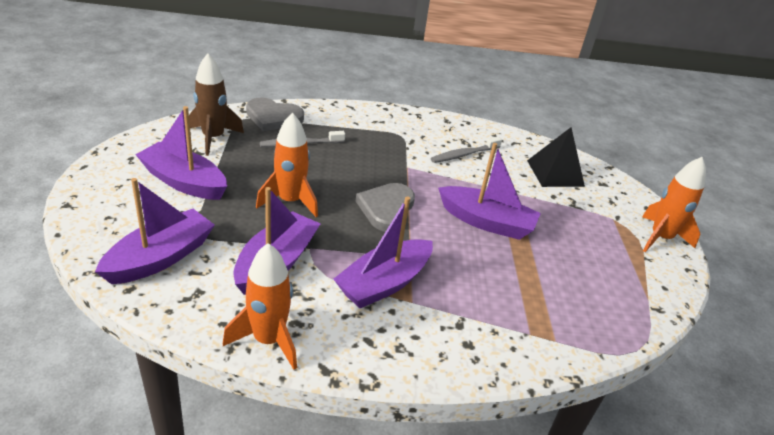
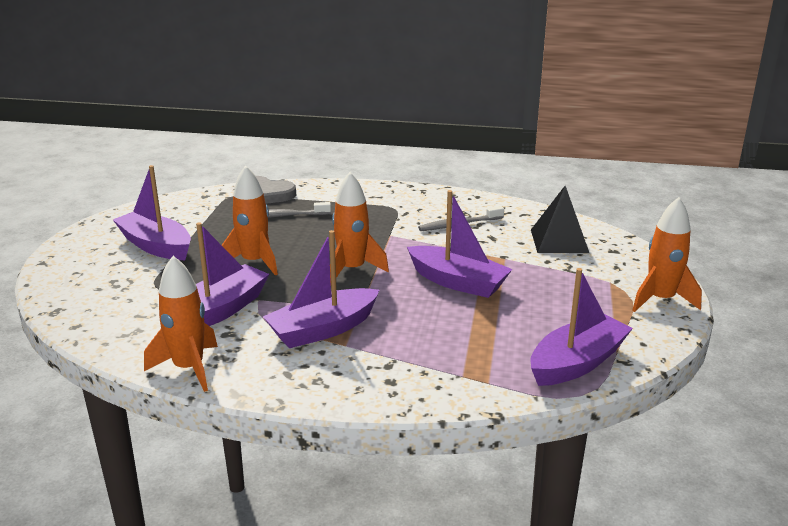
camera: 15 degrees right, 10 degrees down
(160, 258) = (112, 304): purple boat -> purple boat (577, 363)
(213, 138) = (198, 211): brown rocket -> none
(387, 209) = (352, 270): grey heart -> orange rocket

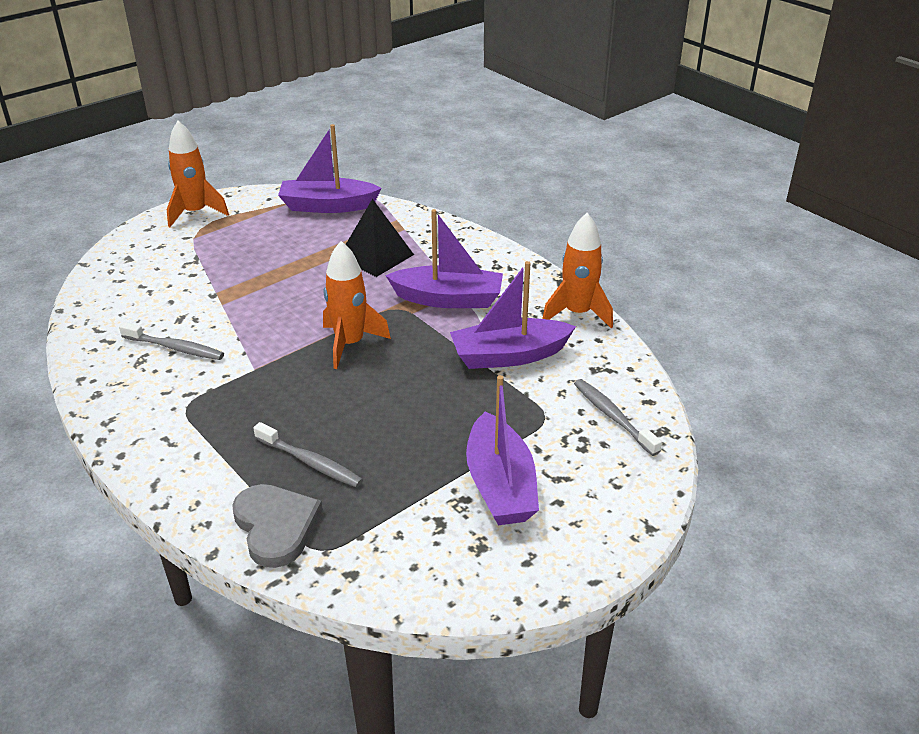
camera: 140 degrees left, 10 degrees up
(100, 305) = (613, 417): none -> grey toothbrush
(254, 262) = (423, 400): orange rocket -> none
(457, 282) = (291, 289): purple boat -> none
(559, 241) = (142, 286): black pyramid -> black pyramid (376, 256)

